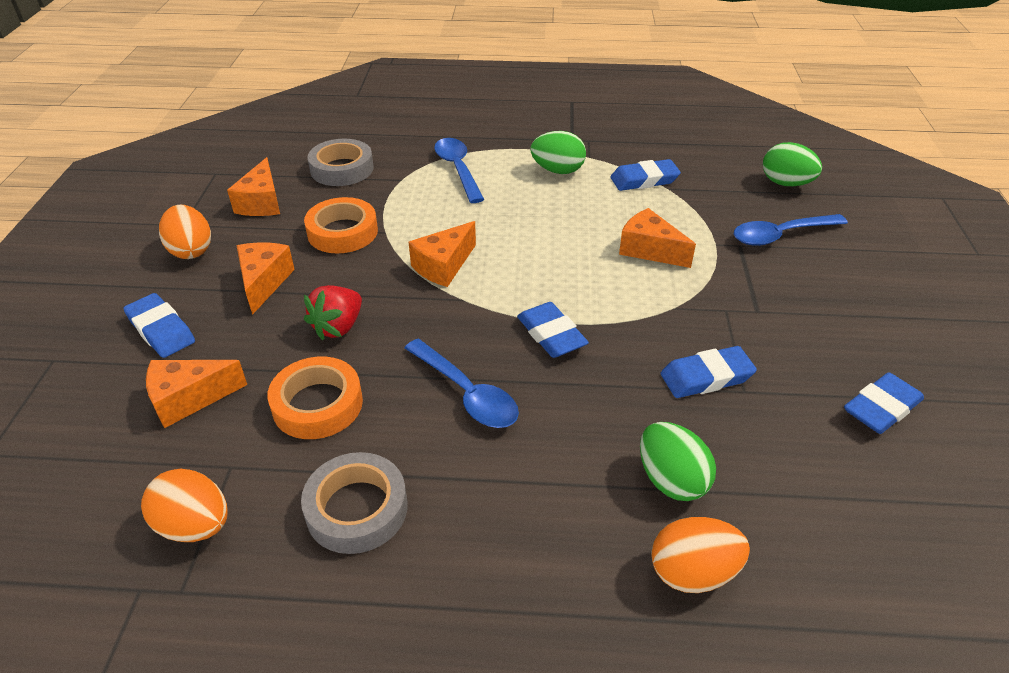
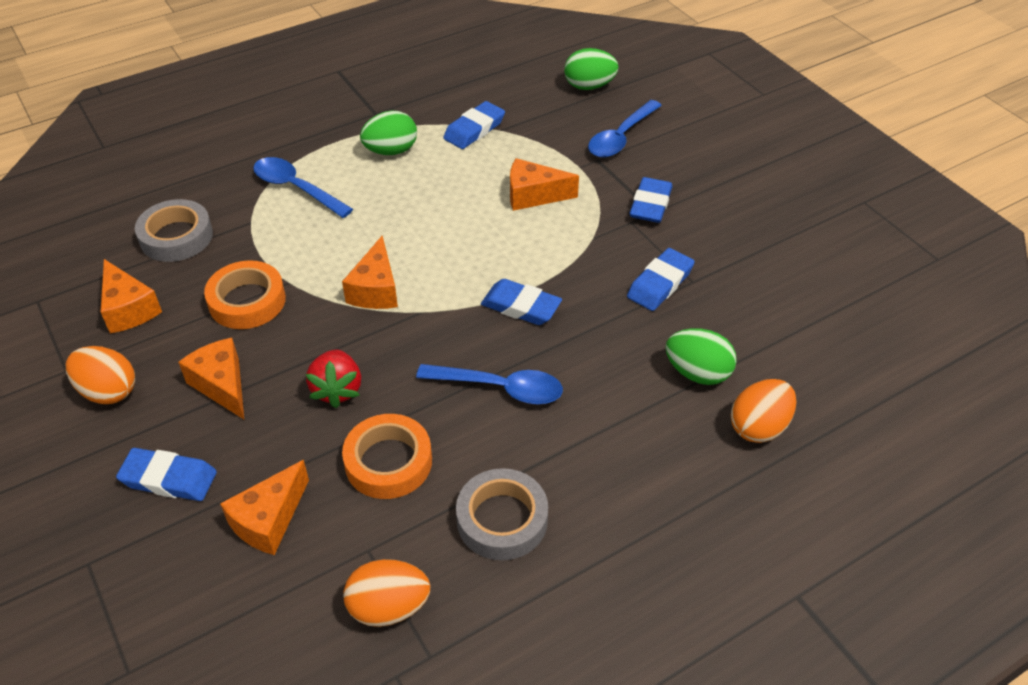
camera: 35 degrees left, 5 degrees up
(881, 408) = (785, 249): blue eraser -> blue eraser (650, 204)

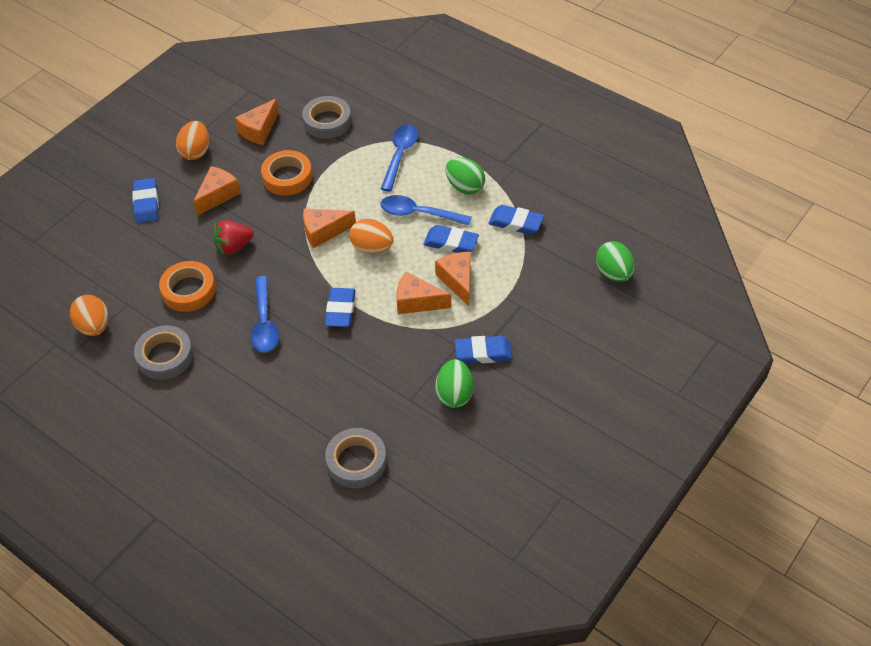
camera: 70 degrees right, 5 degrees up
(269, 520) = (133, 255): orange cheese -> orange cheese (417, 302)
(621, 137) = (556, 312): blue spoon -> blue spoon (418, 213)
(660, 283) = (398, 381): blue eraser -> blue eraser (451, 243)
(697, 373) = (319, 424): green egg -> green egg (454, 394)
(759, 427) = (283, 470): orange egg -> orange egg (372, 248)
(768, 351) = (356, 461): none -> grey tape

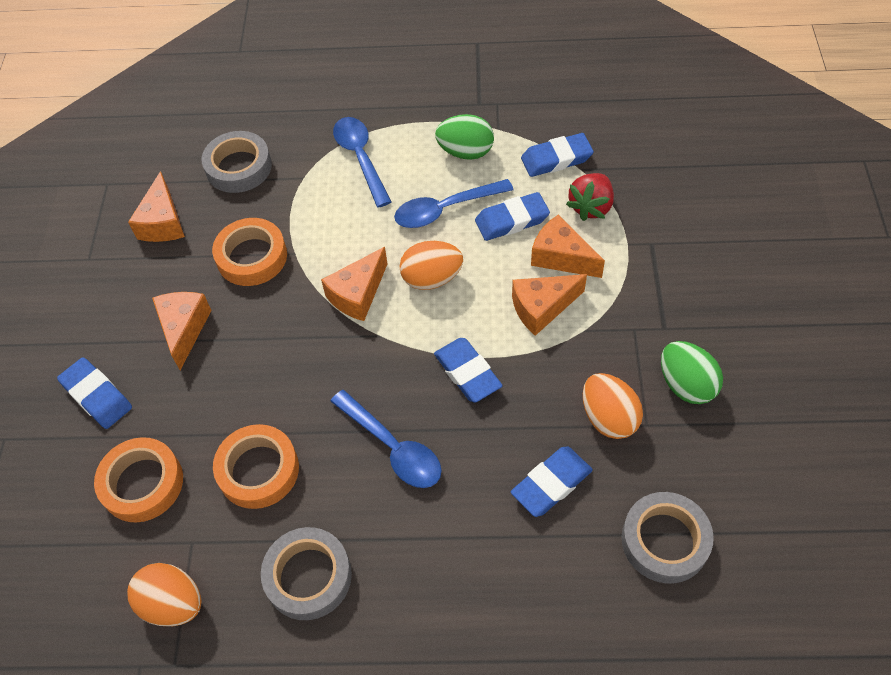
camera: 35 degrees left, 5 degrees up
(130, 261) = (142, 483): none -> orange tape
(196, 152) = (104, 293): orange egg -> orange egg (608, 418)
(233, 246) = (264, 379): red strawberry -> red strawberry (591, 207)
(483, 352) = (667, 318): blue eraser -> blue eraser (551, 484)
(613, 273) = (703, 153): green egg -> none

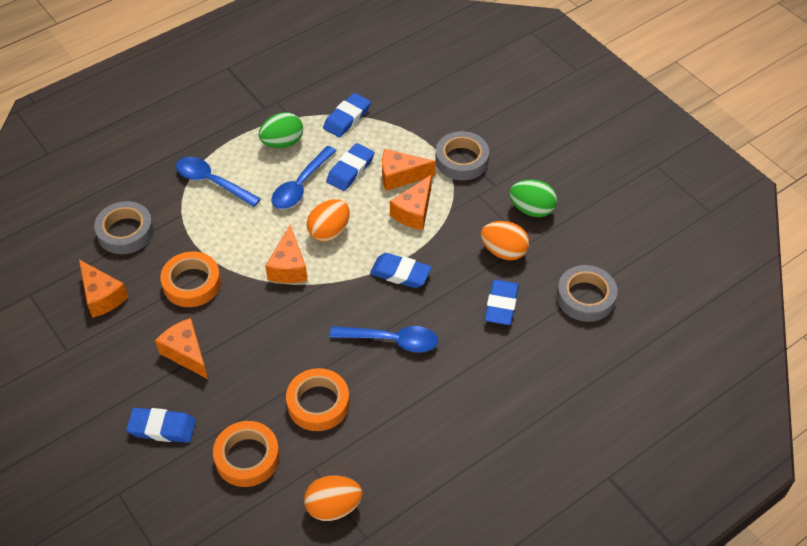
camera: 40 degrees left, 5 degrees down
(308, 576) = (404, 439): grey tape -> grey tape (461, 160)
(591, 207) = (393, 137): red strawberry -> none

